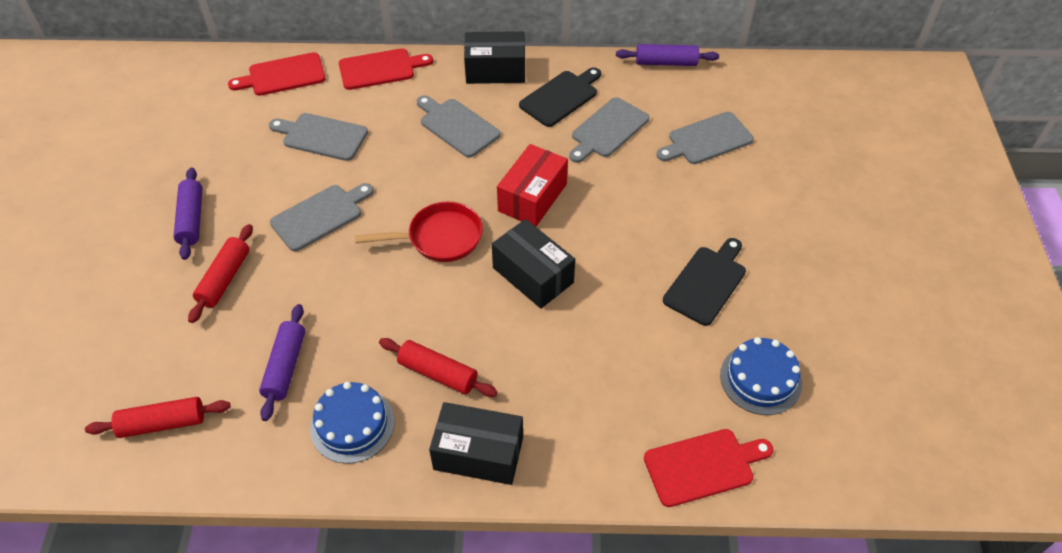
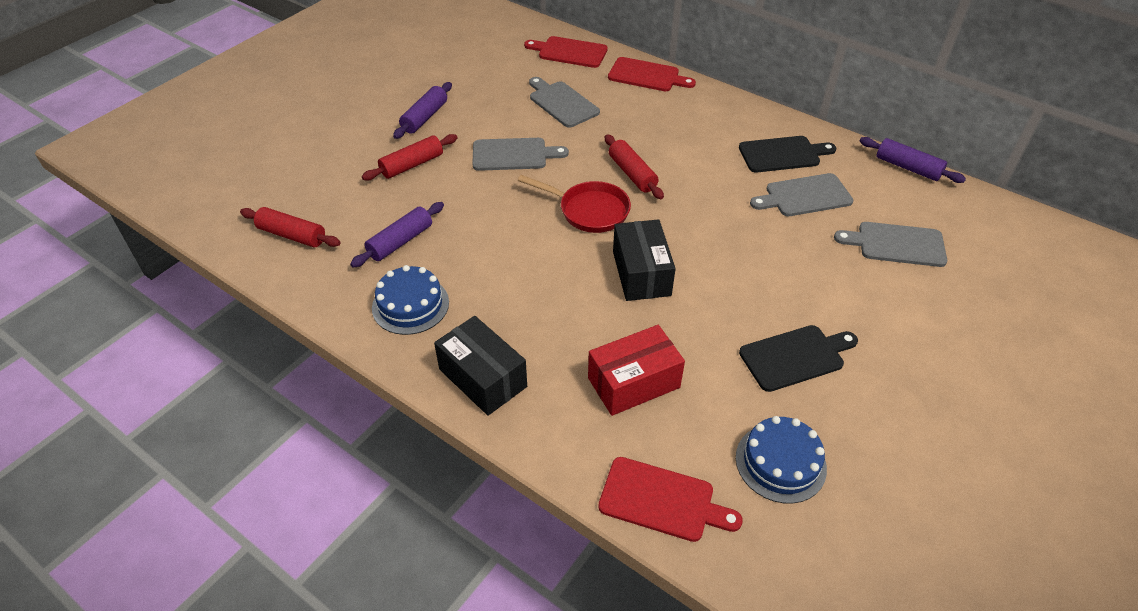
camera: 35 degrees right, 5 degrees down
(438, 373) = (503, 304): red rolling pin -> red rolling pin (632, 174)
(457, 126) = (673, 139): grey cutting board -> none
(495, 70) = (741, 112): black box -> none
(532, 197) = (691, 217): red box -> red box (633, 382)

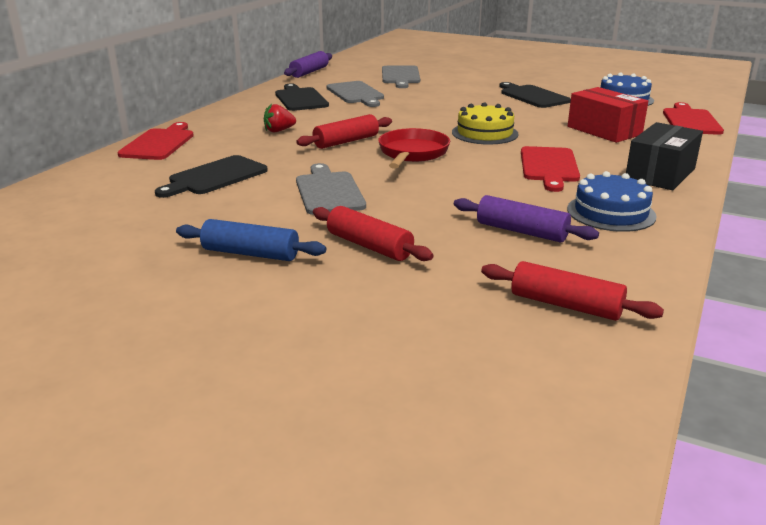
camera: 100 degrees left, 20 degrees down
(292, 235) = (565, 305): red rolling pin -> red rolling pin turned 75 degrees counterclockwise
(425, 117) = (250, 253): purple rolling pin -> blue rolling pin
(562, 103) = (214, 177): grey cutting board -> black cutting board
(569, 52) = (88, 181): red cutting board -> red cutting board (549, 167)
(641, 273) = (485, 133): black box -> yellow cake
(671, 136) = (279, 131): none -> red strawberry

